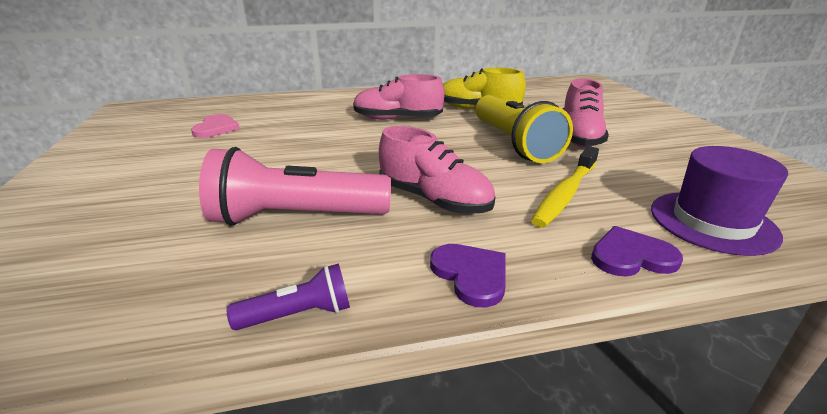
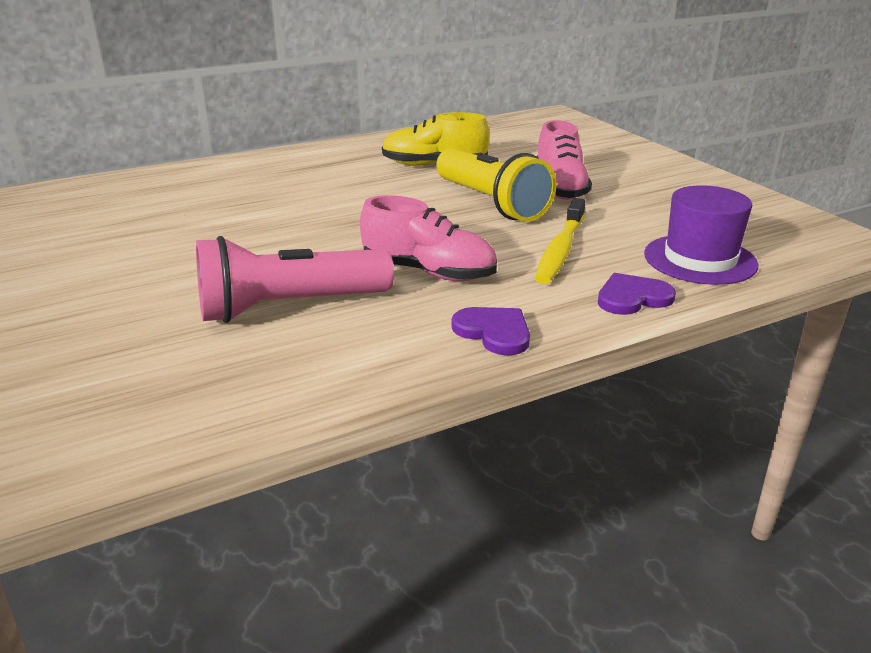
camera: 15 degrees left, 0 degrees up
(216, 128) = (107, 222): pink heart -> none
(298, 314) = (350, 384): purple flashlight -> none
(397, 119) = (340, 187): pink shoe -> none

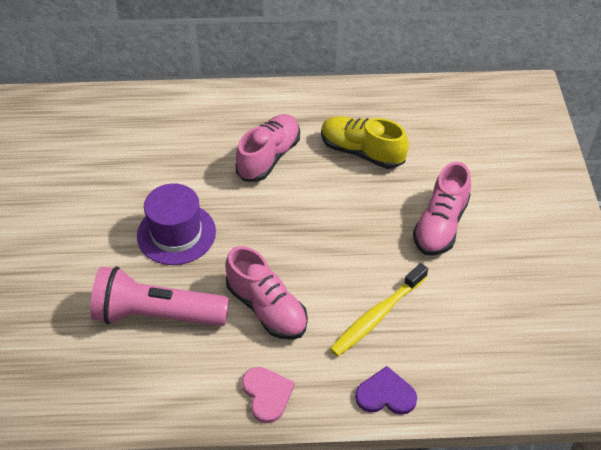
camera: 25 degrees right, 20 degrees up
(336, 183) = (269, 157): none -> pink shoe
(491, 203) = (369, 230): yellow flashlight -> none
(494, 332) = (267, 394): purple heart -> pink heart
(700, 259) = (473, 368): purple hat -> purple hat (176, 233)

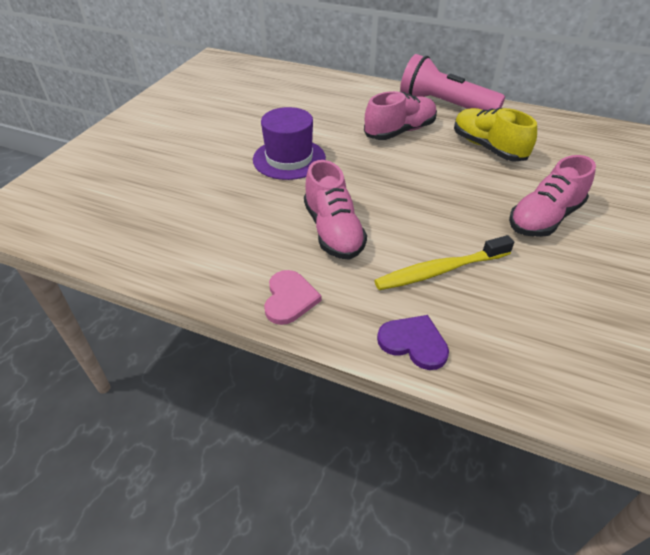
camera: 25 degrees right, 5 degrees down
(157, 315) = (233, 207): pink flashlight -> pink flashlight (444, 105)

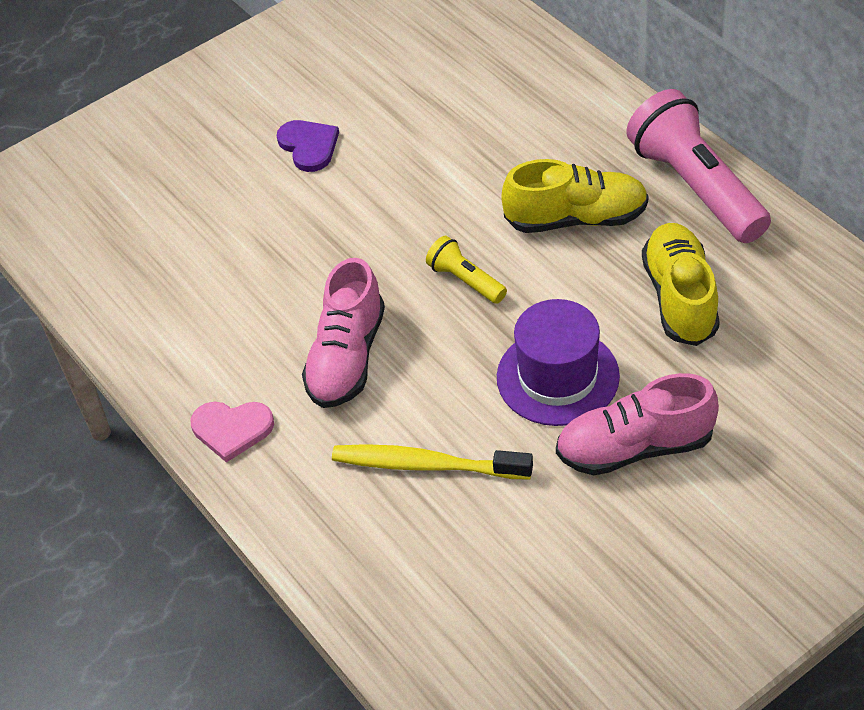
camera: 35 degrees right, 5 degrees up
(289, 159) = (379, 216): purple hat -> purple hat (557, 377)
(289, 299) = (232, 429): pink heart -> pink heart turned 60 degrees clockwise
(368, 173) = (465, 281): none -> yellow flashlight
(400, 131) = (576, 218): pink shoe -> yellow shoe
(414, 343) = (319, 538): purple heart -> purple heart (309, 146)

